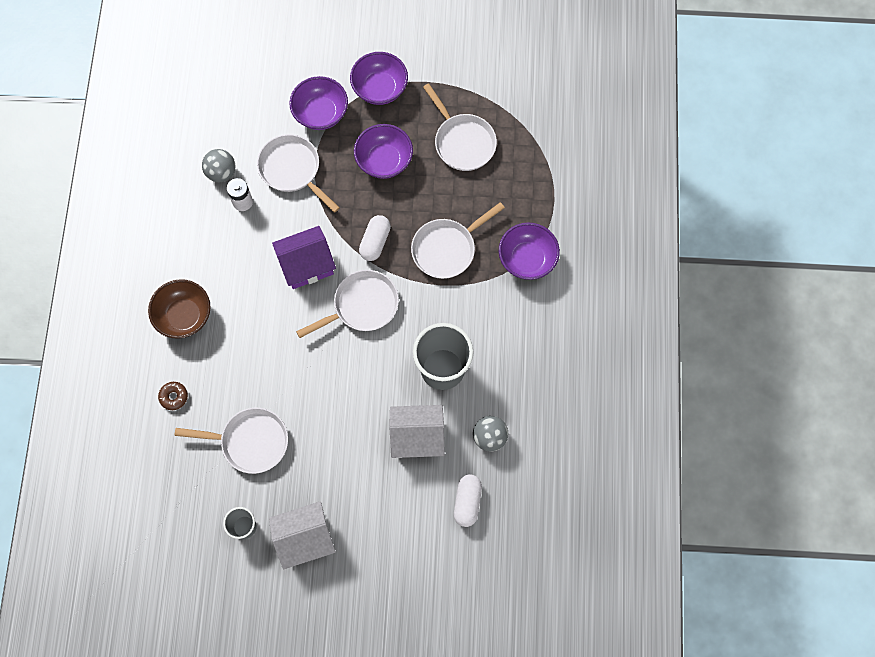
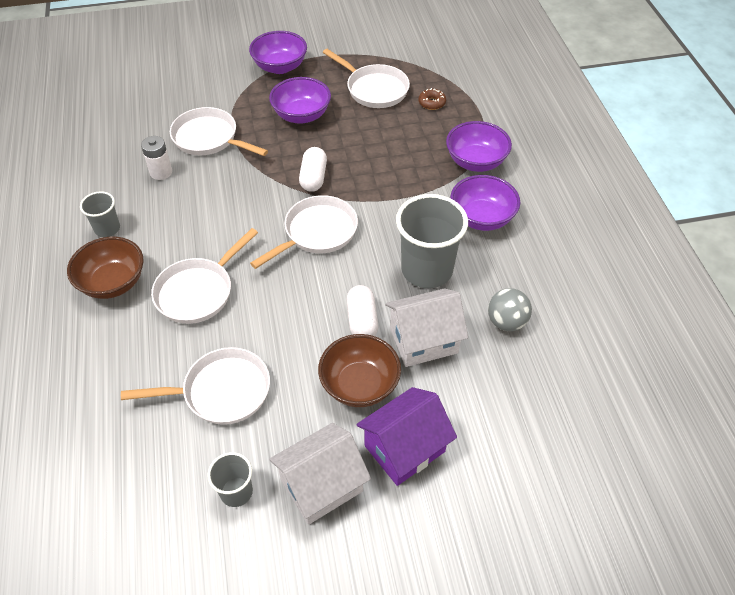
camera: 15 degrees left, 20 degrees down
(174, 397) = (113, 365): brown donut -> brown donut (432, 103)
(187, 256) = (107, 229): none -> grey cup
(221, 172) = (133, 153): grey ball -> none
(307, 265) = (245, 210): purple house -> purple house (404, 448)
(321, 113) = (226, 93): purple bowl -> purple bowl (481, 218)
(355, 463) = (359, 385): none -> brown bowl
(447, 249) = (390, 169): white pan -> white pan (198, 292)
(467, 502) = (509, 394): white capsule -> white capsule (362, 321)

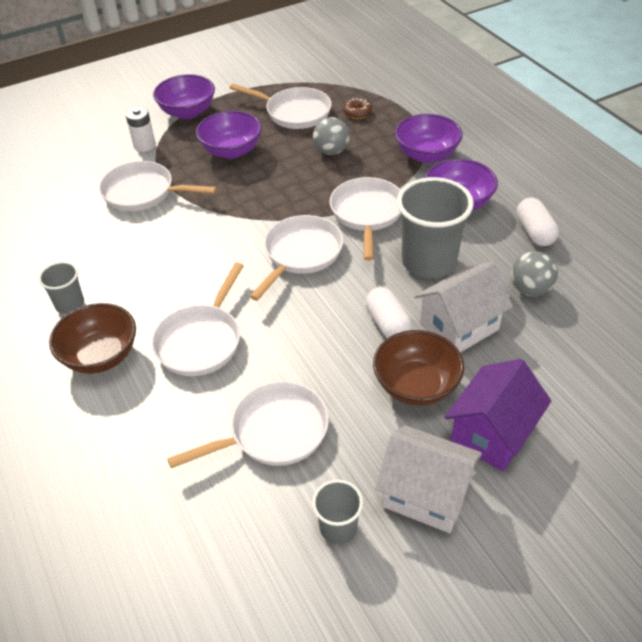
camera: 15 degrees left, 5 degrees down
(161, 172) = (105, 236): white battery -> white battery (144, 145)
(313, 178) = (272, 204): white capsule -> white capsule (534, 232)
(321, 485) = (426, 494): white house -> white house turned 75 degrees clockwise
(390, 137) = (331, 151): none -> grey ball
(393, 208) = (367, 214): none -> white pan

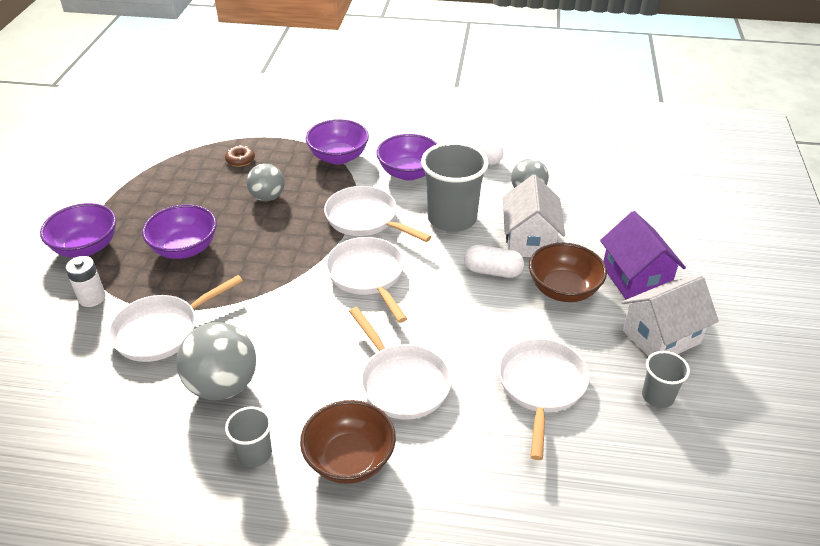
camera: 55 degrees left, 5 degrees down
(118, 251) = (222, 385): none -> grey ball
(294, 112) = (188, 189): white pan -> none

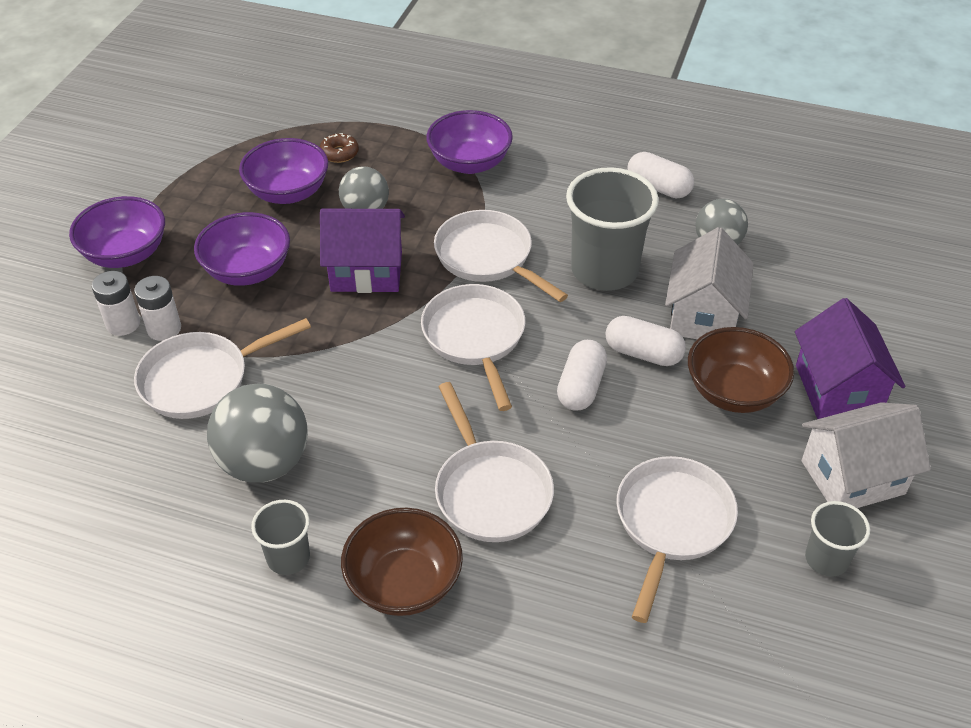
camera: 10 degrees right, 5 degrees up
(125, 297) = (164, 329): none -> white battery
(276, 239) = (366, 271): none -> purple house
(408, 173) = (559, 197): purple bowl -> purple bowl (288, 192)
(453, 300) = (581, 387): none -> white capsule

